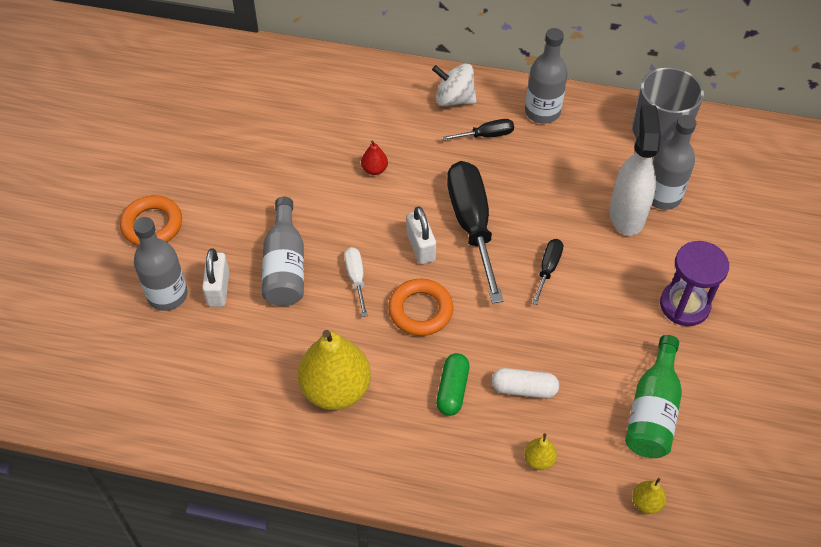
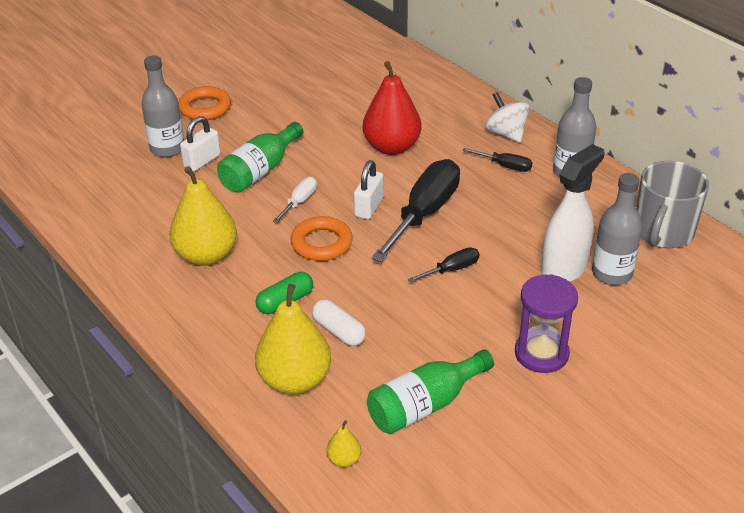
camera: 40 degrees right, 15 degrees down
(285, 266) = (260, 171): grey bottle -> green bottle
(374, 169) = (392, 147): red pear -> red pear, size x2.31
(539, 460) = (295, 380): yellow pear -> yellow pear, size x2.31

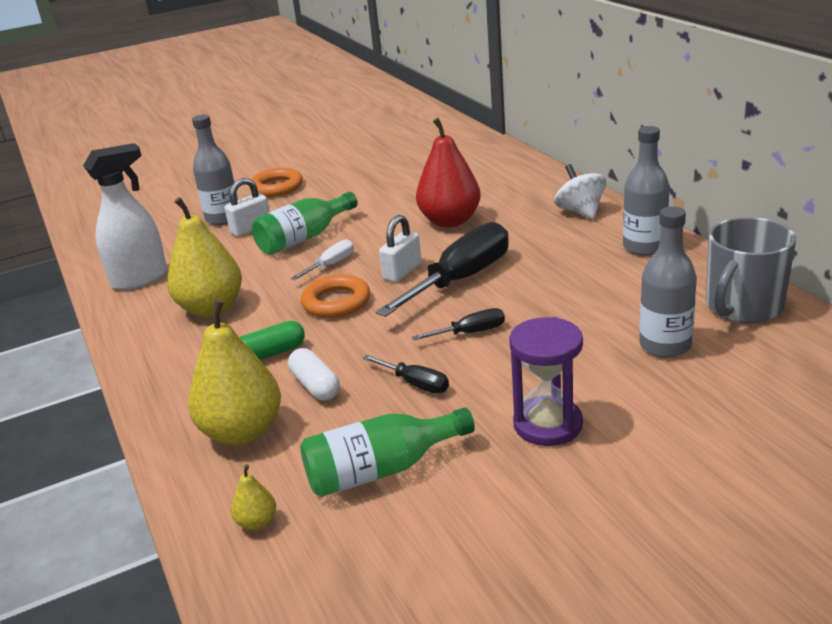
camera: 15 degrees right, 10 degrees down
(505, 166) = (569, 240): black screwdriver -> black screwdriver (415, 384)
(564, 269) = (606, 339): white spray bottle -> white spray bottle (140, 279)

